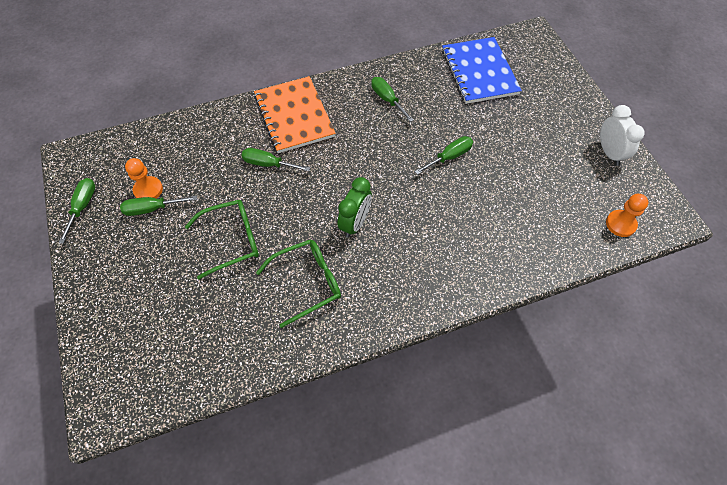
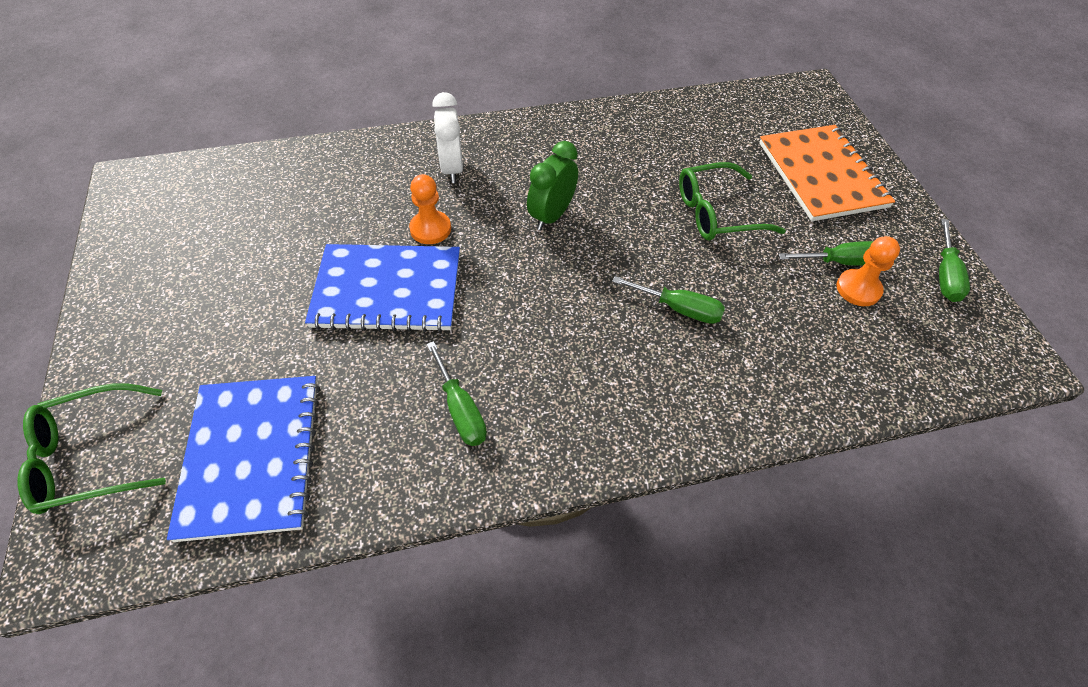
camera: 175 degrees left, 5 degrees down
(294, 116) = (640, 393): orange notebook -> orange notebook (821, 175)
(307, 283) = (617, 162): green glasses -> green glasses (91, 457)
(449, 157) = (387, 290): green screwdriver -> blue notebook
(609, 153) = (134, 269): white clock -> white clock (452, 168)
(620, 224) = (201, 181): orange pawn -> orange pawn (430, 229)

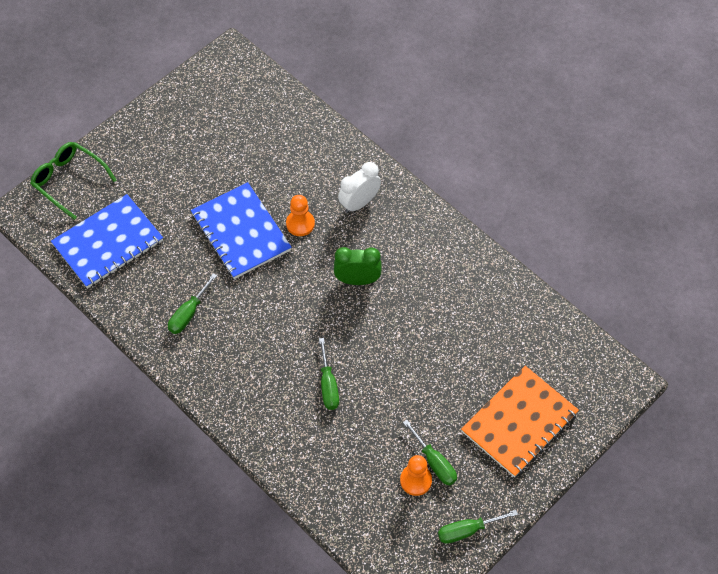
camera: 60 degrees right, 5 degrees up
(717, 213) = (429, 372): green glasses -> none

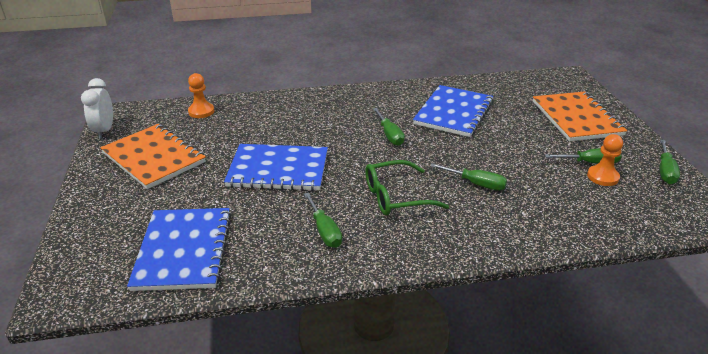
camera: 55 degrees left, 25 degrees down
(69, 181) = (79, 247): green glasses -> green glasses (396, 197)
(192, 137) = (153, 158): none -> orange notebook
(300, 224) = (308, 140): orange pawn -> orange pawn (201, 111)
(357, 280) = (389, 135): green clock -> green screwdriver
(359, 203) = (323, 110): white clock -> white clock (104, 130)
(442, 310) = (453, 112): none -> blue notebook

